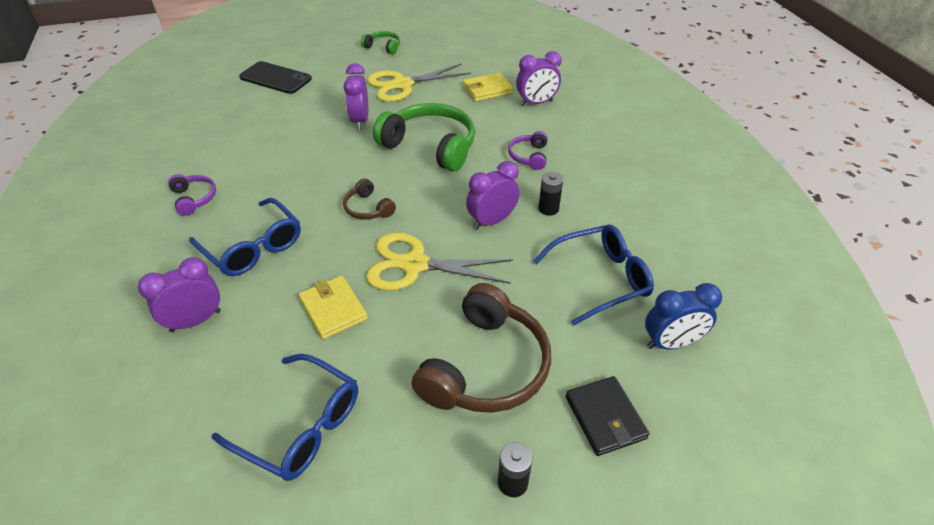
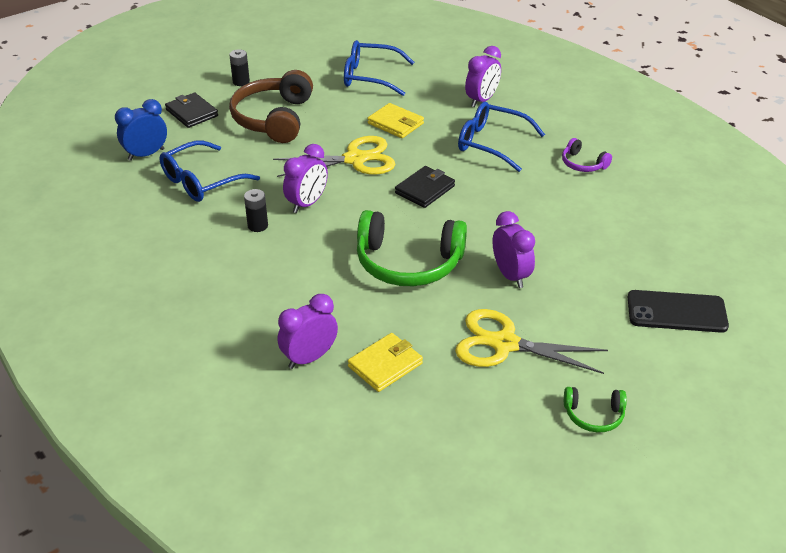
camera: 160 degrees right, 5 degrees down
(368, 208) = (425, 189): brown headphones -> black wallet
(402, 85) = (504, 344): yellow scissors -> yellow scissors turned 120 degrees counterclockwise
(529, 156) = (294, 276): purple headphones -> none

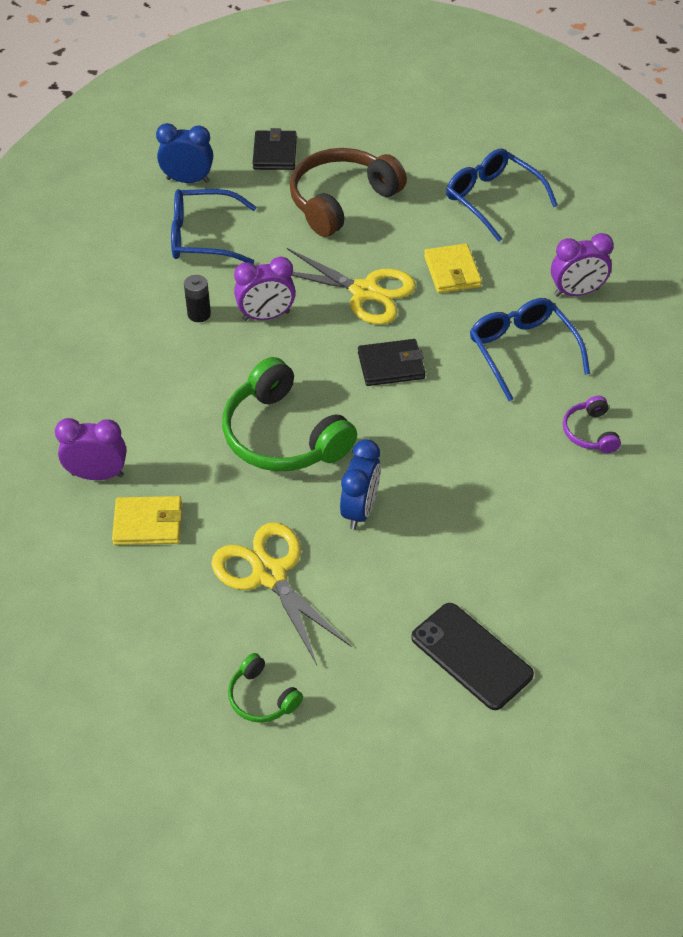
camera: 40 degrees right, 10 degrees up
(241, 82) = (358, 139): black battery -> none
(510, 275) = (360, 510): purple clock -> blue clock

